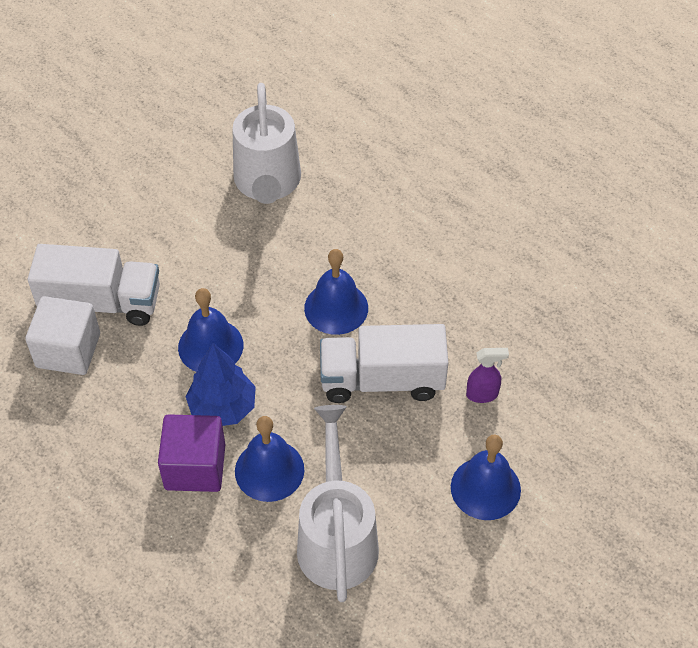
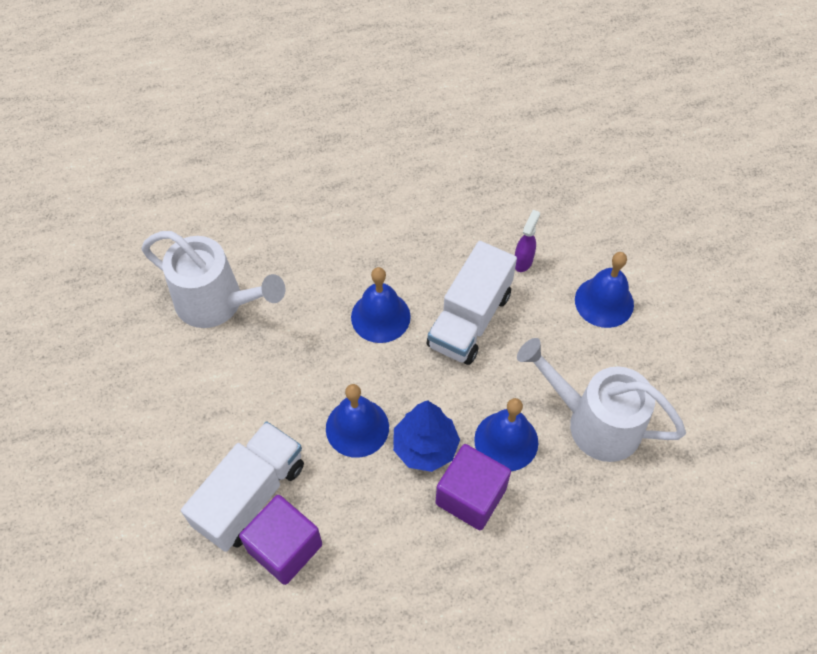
camera: 60 degrees left, 5 degrees up
(68, 350) = (285, 547): white cube -> purple cube

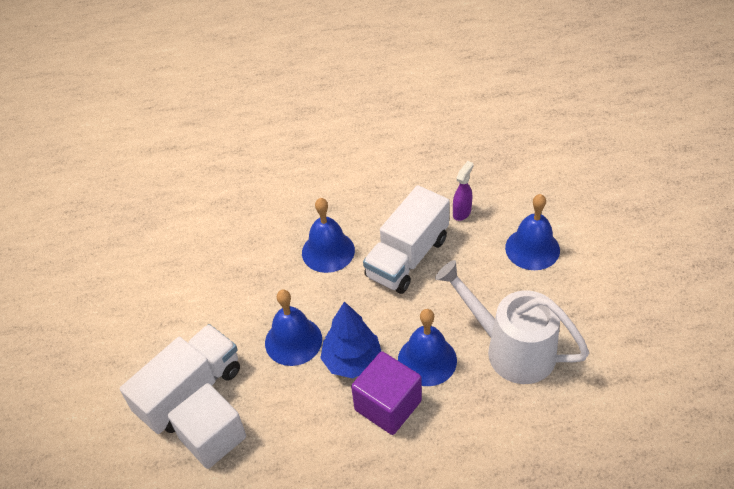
camera: 10 degrees right, 10 degrees down
(218, 303) = (189, 234): white watering can -> none
(285, 547) = (212, 437): purple cube -> white cube

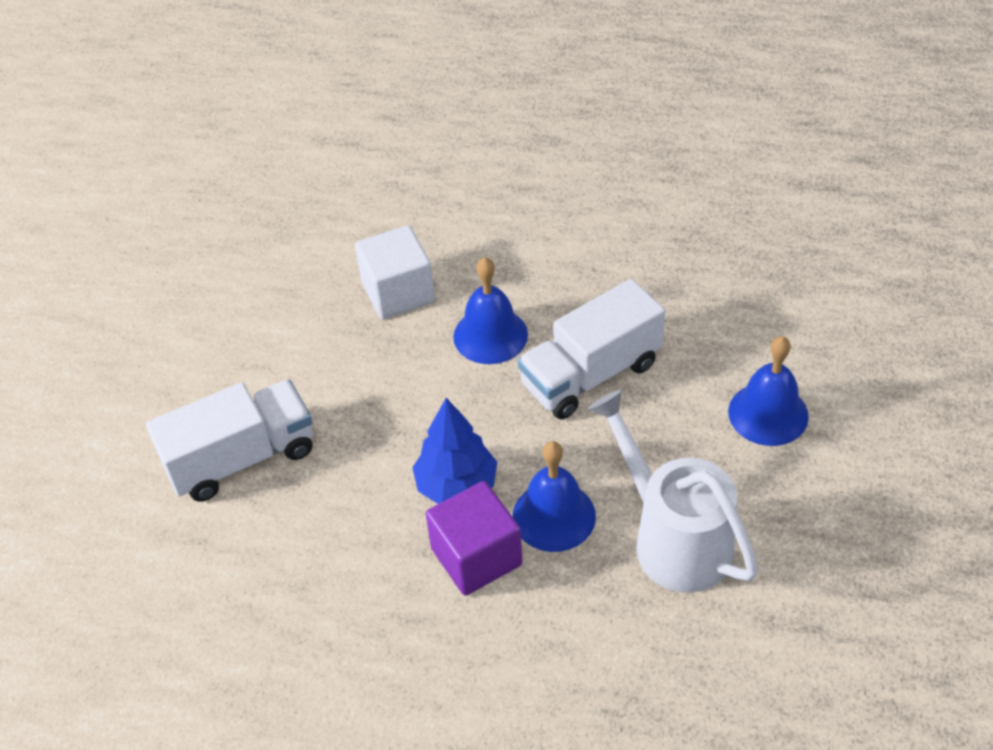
camera: 20 degrees right, 0 degrees up
(212, 437) = (244, 523): white cube -> white cube (398, 292)
(293, 341) = (394, 436): blue bell -> none
(462, 212) = (693, 336): purple spray bottle -> none

